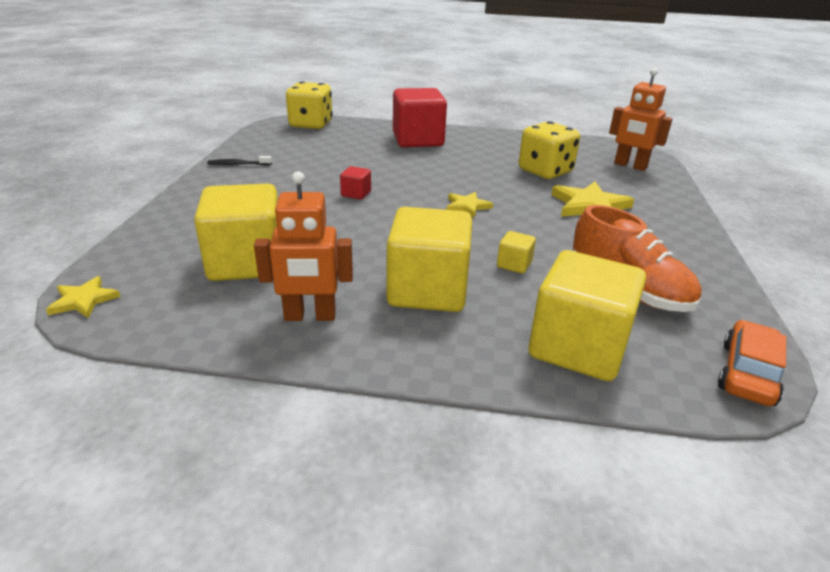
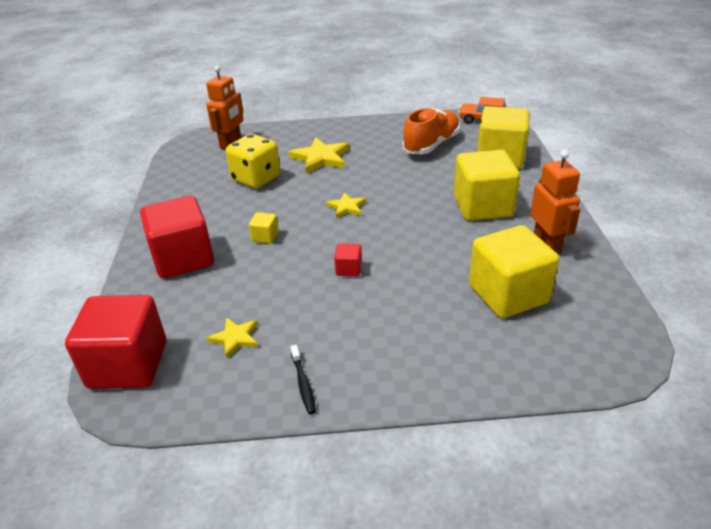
camera: 100 degrees left, 5 degrees up
(84, 300) = (625, 362): yellow star -> yellow star (235, 338)
(311, 124) = (128, 365): yellow dice -> red cube
(514, 264) = (428, 180): yellow cube -> yellow cube (265, 237)

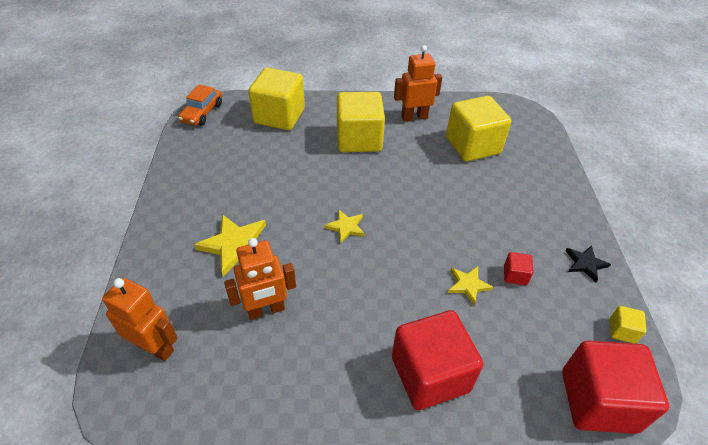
camera: 90 degrees left, 10 degrees up
(235, 338) = (546, 312): yellow star -> yellow star (468, 285)
(256, 178) = (266, 310): yellow dice -> orange robot
(265, 237) = (392, 295): yellow cube -> yellow cube (622, 331)
(303, 383) = (585, 264): black toothbrush -> black star
(348, 269) = (446, 230): red cube -> red cube (515, 275)
(431, 145) = (239, 155): orange shoe -> none

